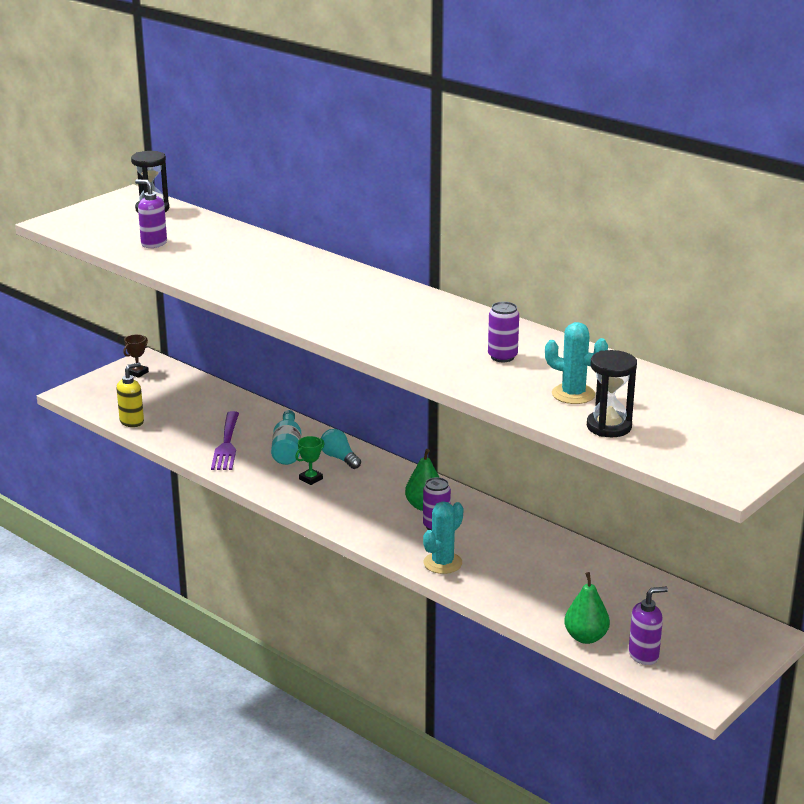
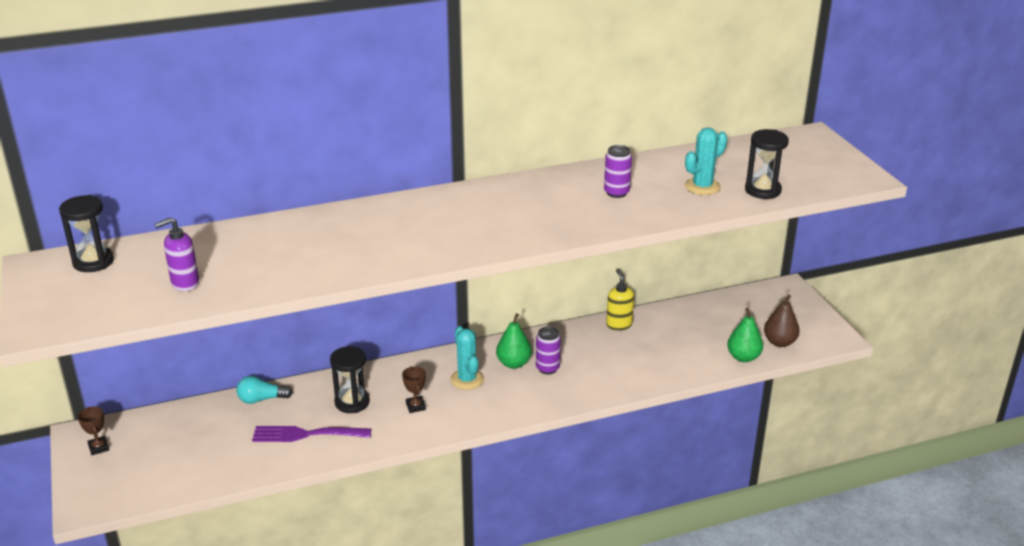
camera: 60 degrees left, 5 degrees up
(132, 422) = (195, 481): yellow soap dispenser -> yellow soap dispenser (619, 325)
(227, 444) = (306, 434): purple fork -> purple fork turned 150 degrees clockwise
(287, 449) = (352, 402): turquoise bottle -> black hourglass
(310, 479) = (415, 406): green trophy -> brown trophy
(339, 458) = (397, 379): turquoise light bulb -> turquoise light bulb (261, 399)
(442, 563) = (602, 384): turquoise cactus -> turquoise cactus (467, 379)
(644, 655) = (779, 342): purple soap dispenser -> brown pear

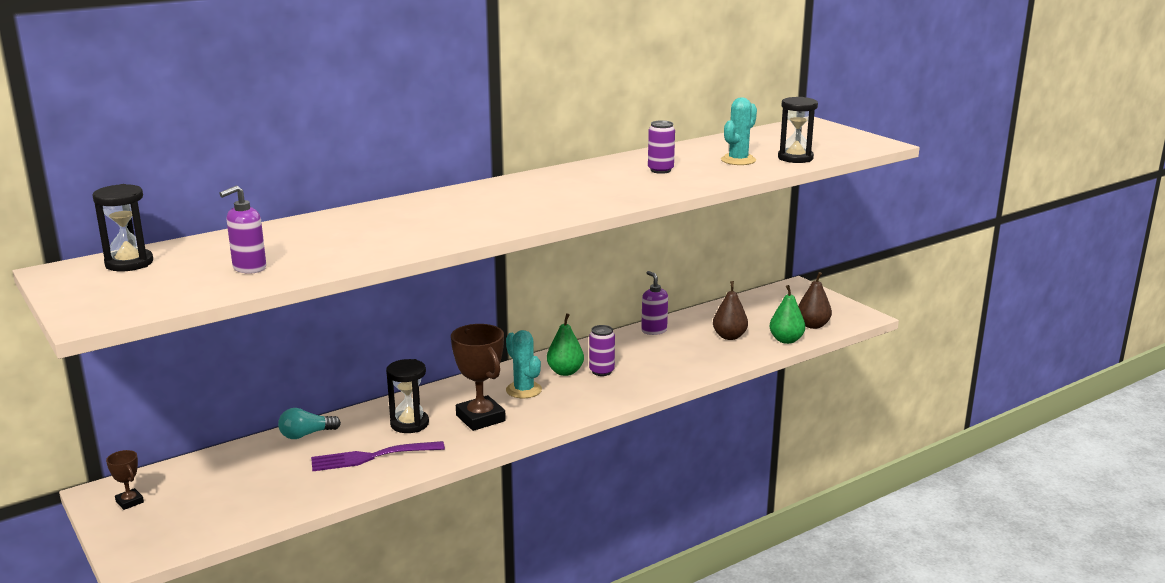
camera: 15 degrees left, 10 degrees down
(415, 406) = (480, 418): brown trophy -> brown trophy, size x2.04
(619, 325) = (654, 330): yellow soap dispenser -> purple soap dispenser
(689, 344) = (729, 336): none -> brown pear

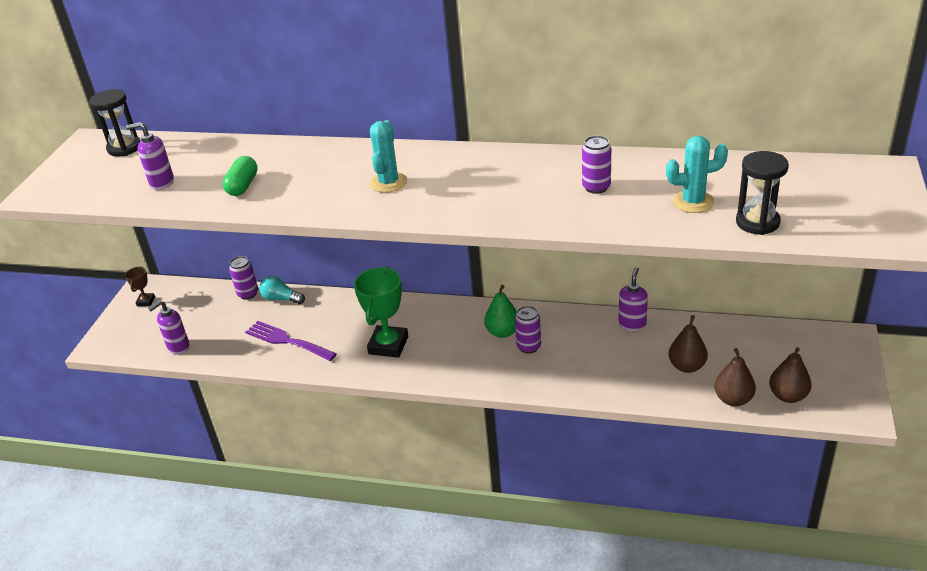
camera: 50 degrees right, 15 degrees up
(249, 513) = (178, 347): none -> purple soap dispenser
(258, 446) = (248, 294): none -> purple can
(351, 245) = (243, 186): none -> green capsule
(409, 424) = (343, 324): black hourglass -> none
(480, 418) = (388, 345): brown trophy -> green trophy
(523, 390) = (450, 334): turquoise cactus -> turquoise cactus (388, 183)
(786, 340) = (733, 399): green pear -> brown pear

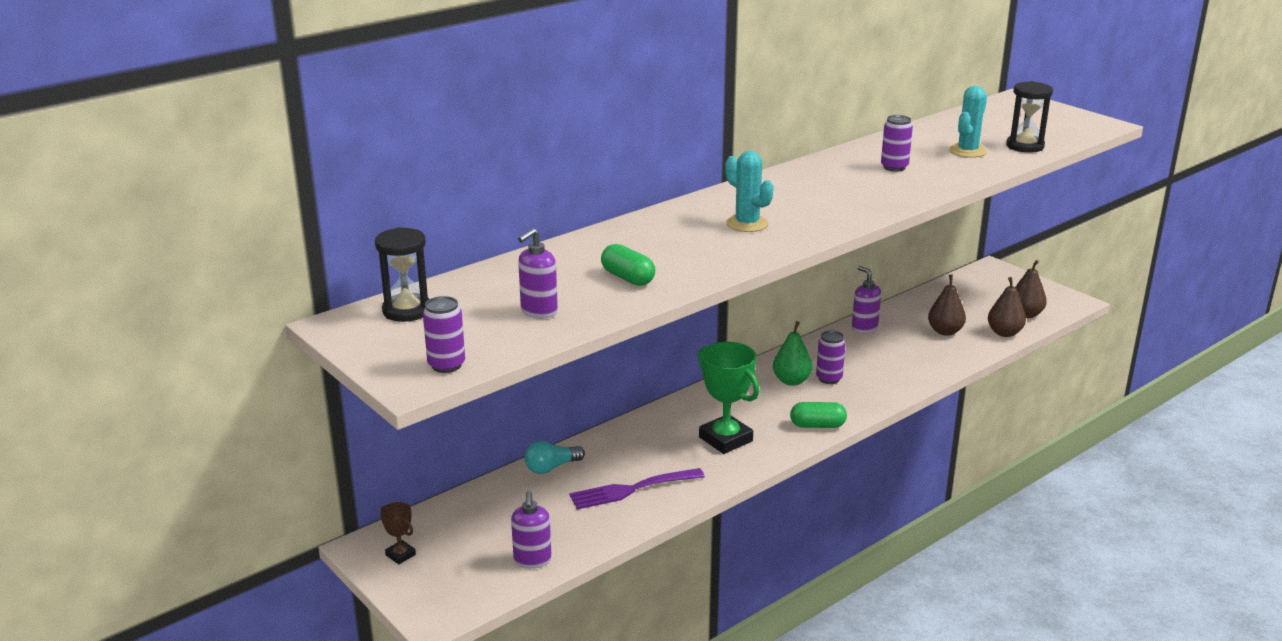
camera: 55 degrees left, 10 degrees down
(248, 294) = (507, 484): purple can -> purple can (446, 365)
(453, 375) = (817, 425): none -> green capsule

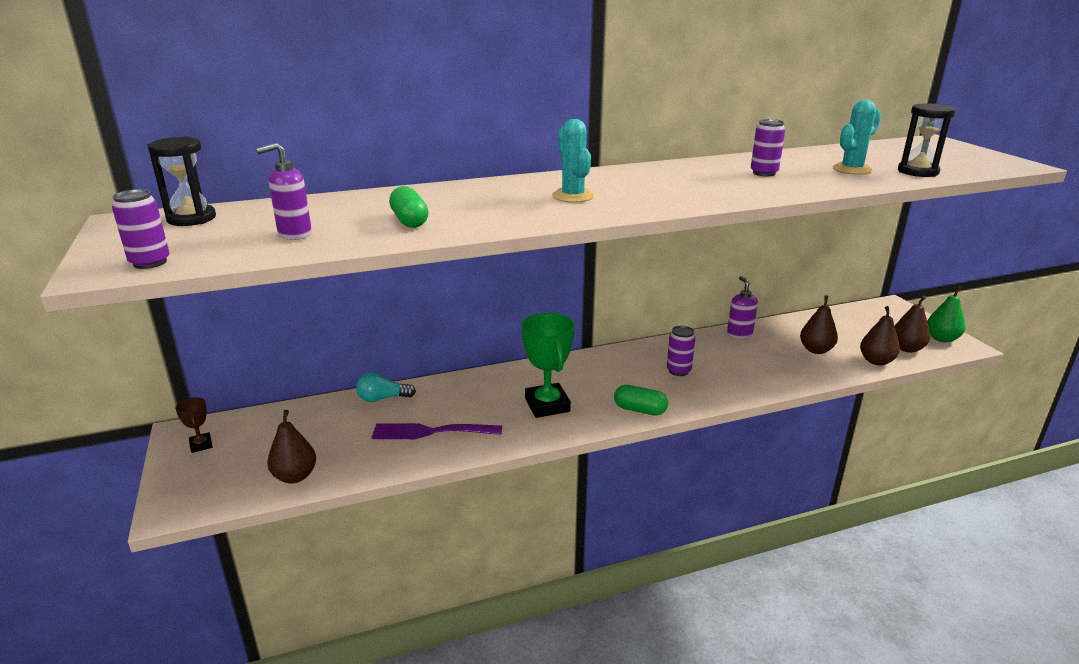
camera: 20 degrees right, 0 degrees up
(532, 560) = (295, 476): purple soap dispenser -> brown pear
(791, 381) = (642, 366): green pear -> green pear (941, 339)

